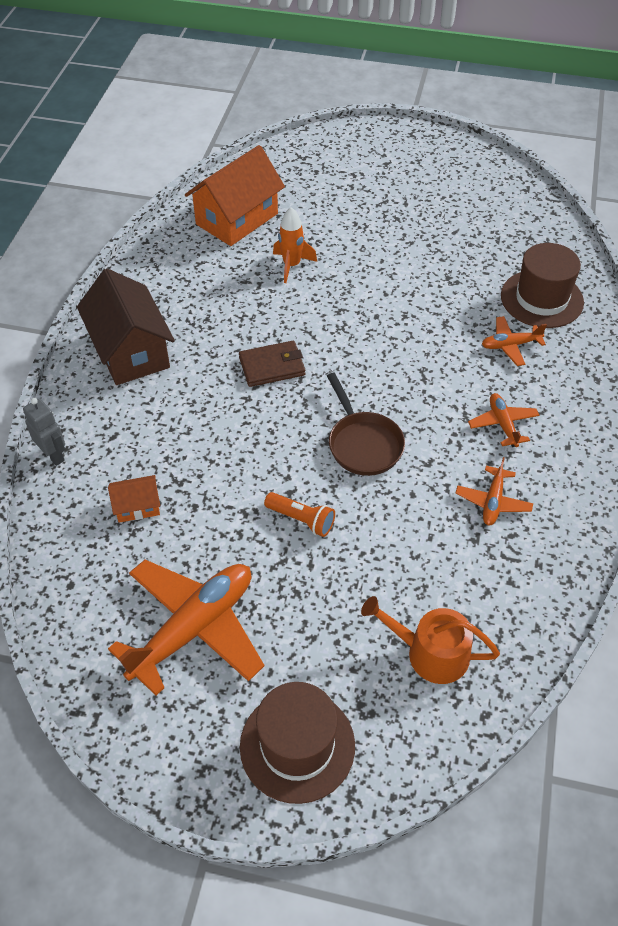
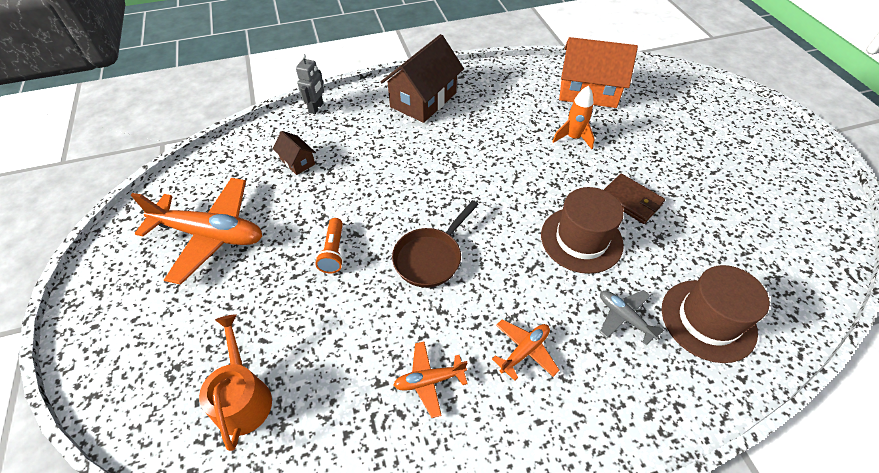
camera: 60 degrees right, 0 degrees up
(137, 506) = (297, 161): orange house -> brown house
(272, 366) = (466, 171): brown wallet -> brown wallet (630, 200)
(297, 745) = (129, 340): brown hat -> brown hat (581, 239)
(510, 345) = (624, 318): orange plane -> grey plane

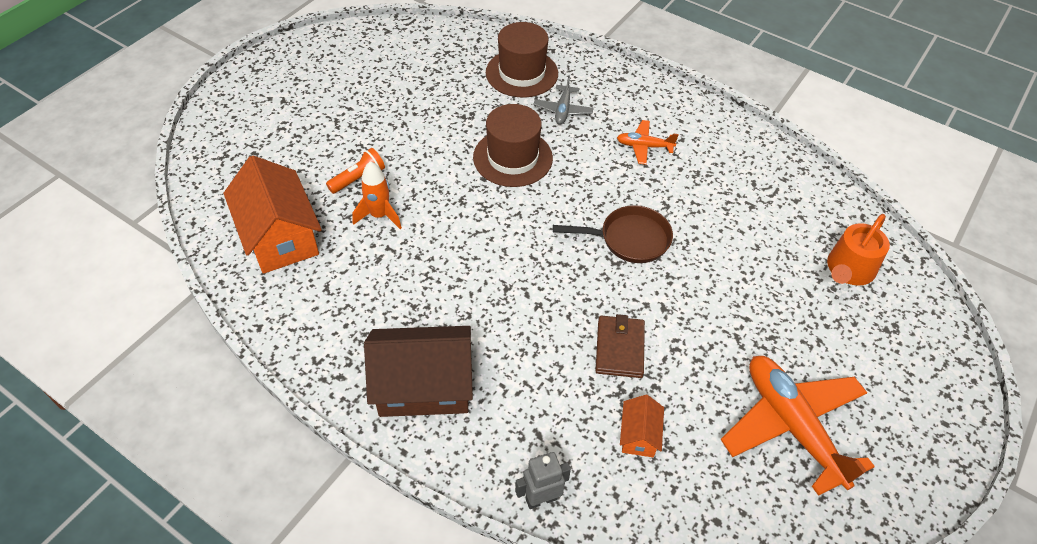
camera: 130 degrees left, 0 degrees up
(297, 161) = (639, 435): brown house -> orange house
(333, 252) = (697, 309): orange flashlight -> orange flashlight (358, 178)
(429, 380) = (719, 181): orange plane -> none
(630, 200) = (437, 145): brown wallet -> brown wallet (619, 348)

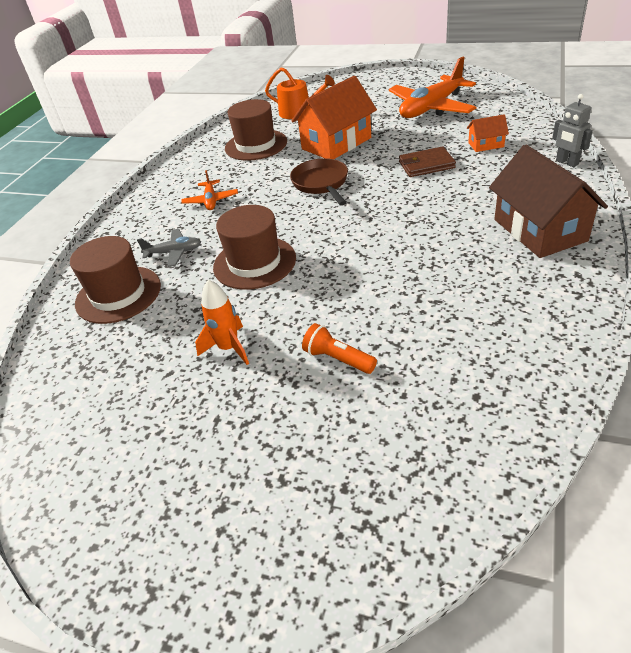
camera: 100 degrees left, 10 degrees down
(280, 236) = (464, 387): orange house -> orange house (336, 143)
(379, 215) = (381, 321): orange rocket -> orange rocket (229, 348)
(761, 205) = (256, 145): none -> brown hat

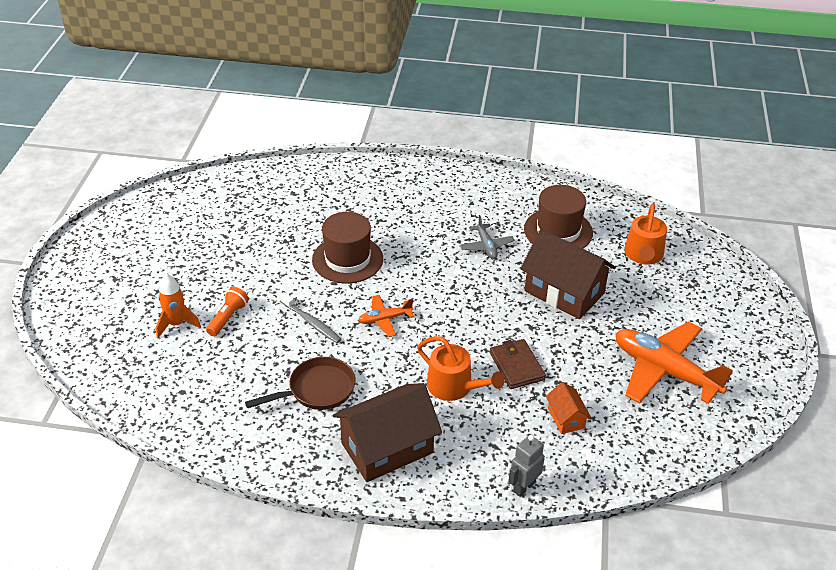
camera: 75 degrees right, 0 degrees up
(118, 294) = (312, 192): brown hat -> none
(174, 252) = (365, 210): grey plane -> grey plane (486, 246)
(211, 200) = (446, 217): orange plane -> orange plane (385, 319)
(229, 348) = (246, 260): orange rocket -> orange rocket (176, 324)
(321, 184) = (477, 288): brown pan -> brown pan (317, 390)
(336, 143) = (564, 292): orange house -> brown house
(356, 286) = (311, 322): none -> grey toothbrush
(453, 194) = (454, 386): none -> orange watering can

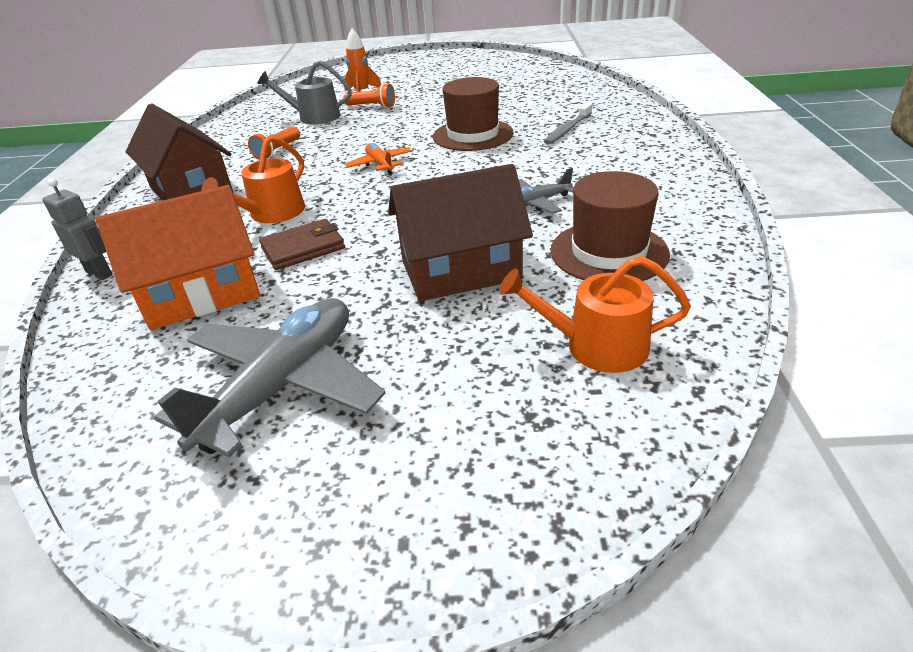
camera: 85 degrees right, 5 degrees down
(231, 364) = (314, 117): none -> grey watering can
(311, 322) = (370, 135): grey toothbrush -> grey toothbrush (567, 129)
(317, 390) = (277, 151): brown pan -> orange flashlight
(564, 292) = (460, 270): brown house -> brown house turned 45 degrees clockwise
(566, 418) = (201, 293): orange house -> orange house, size x2.10
(664, 371) = (282, 386): orange plane -> grey plane

